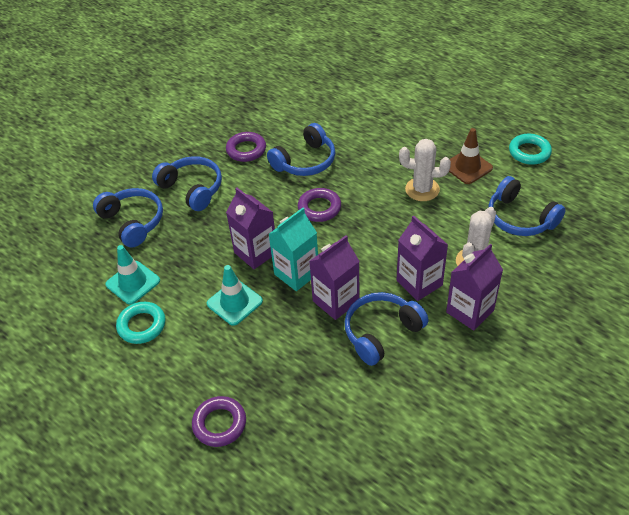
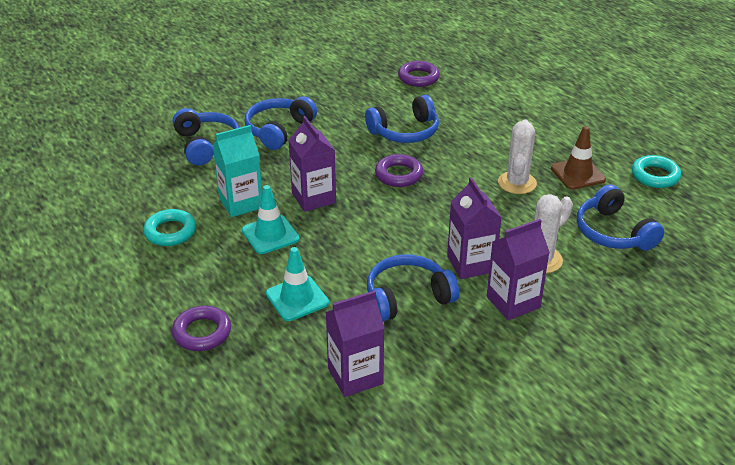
camera: 15 degrees right, 10 degrees down
(133, 282) = (180, 194): turquoise traffic cone -> turquoise traffic cone (297, 298)
(192, 189) = (278, 130): blue headphones -> blue headphones turned 120 degrees counterclockwise
(246, 150) = (349, 109): purple ring -> purple ring (418, 77)
(296, 273) = (345, 225): turquoise carton -> turquoise carton (241, 203)
(336, 301) = (374, 258): purple carton -> purple carton (355, 376)
(422, 189) = (517, 183): white cactus -> white cactus turned 75 degrees clockwise

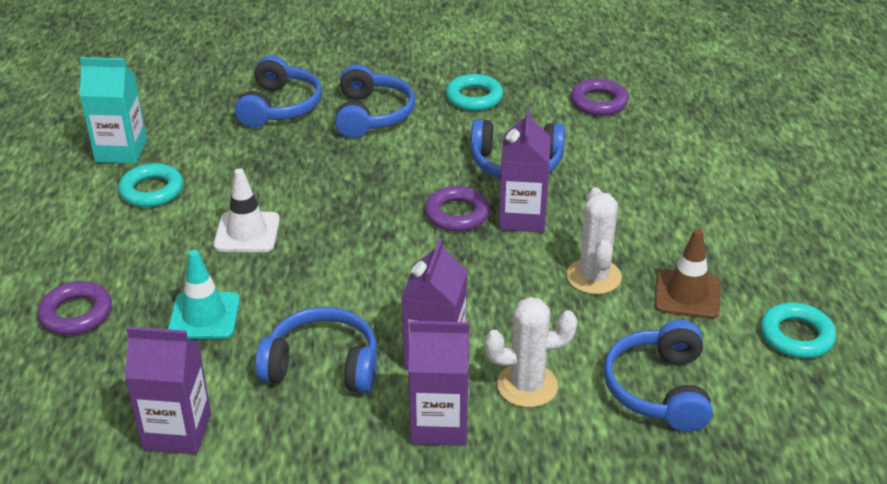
camera: 30 degrees right, 0 degrees up
(241, 203) = (251, 185): turquoise carton -> turquoise carton (121, 151)
(270, 235) = (247, 232): turquoise traffic cone -> white traffic cone
(278, 130) = (372, 115): blue headphones -> blue headphones turned 120 degrees clockwise
(313, 198) = (334, 207): purple carton -> purple carton (522, 217)
(336, 98) = (474, 97): none -> turquoise ring
(517, 183) = (593, 277): white cactus -> white cactus turned 45 degrees counterclockwise

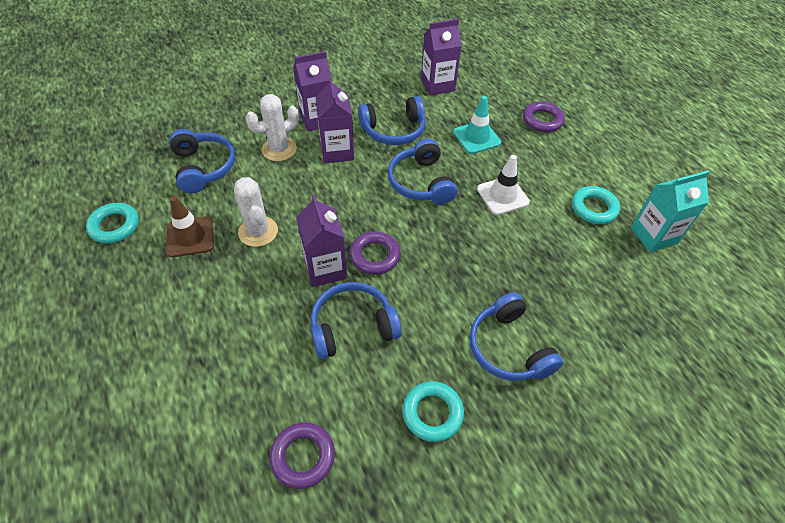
camera: 155 degrees right, 15 degrees up
(280, 106) = (592, 329): blue headphones -> blue headphones (421, 182)

